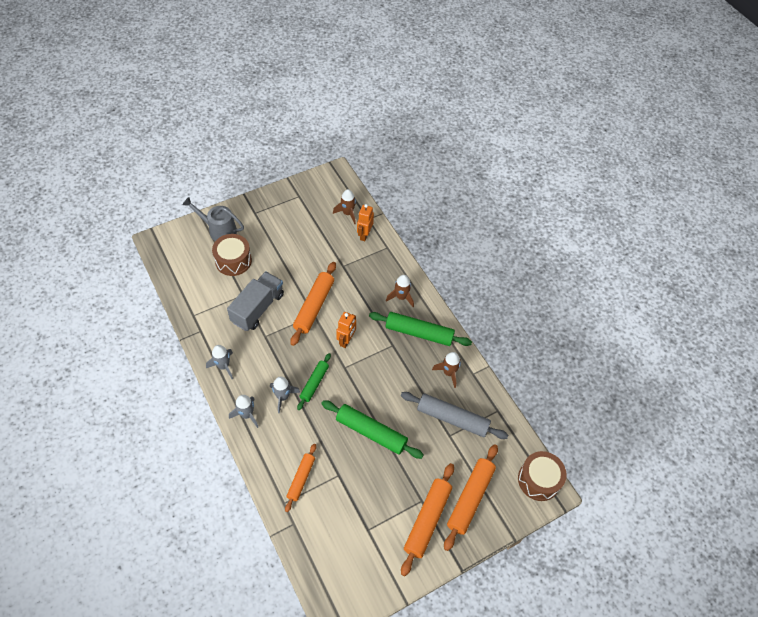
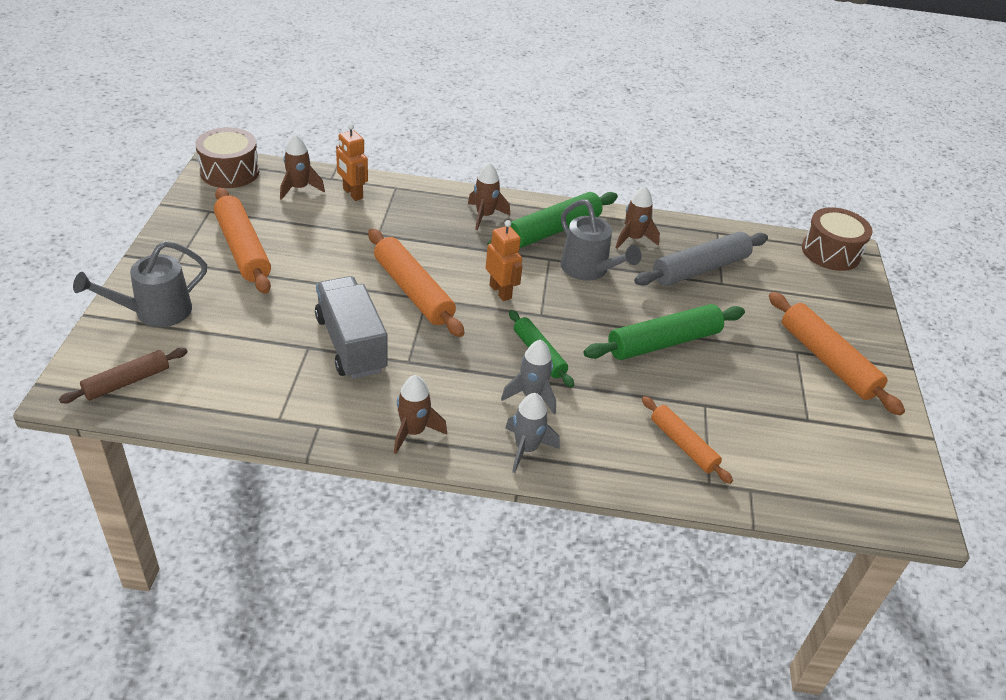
camera: 55 degrees left, 15 degrees down
(174, 253) = (127, 382): none -> brown rolling pin
(223, 366) = (413, 432): grey rocket -> brown rocket
(233, 261) = (233, 326): brown drum -> brown drum (230, 172)
(400, 367) = (589, 270): none -> grey watering can
(470, 498) = (820, 312): orange rolling pin -> orange rolling pin (242, 249)

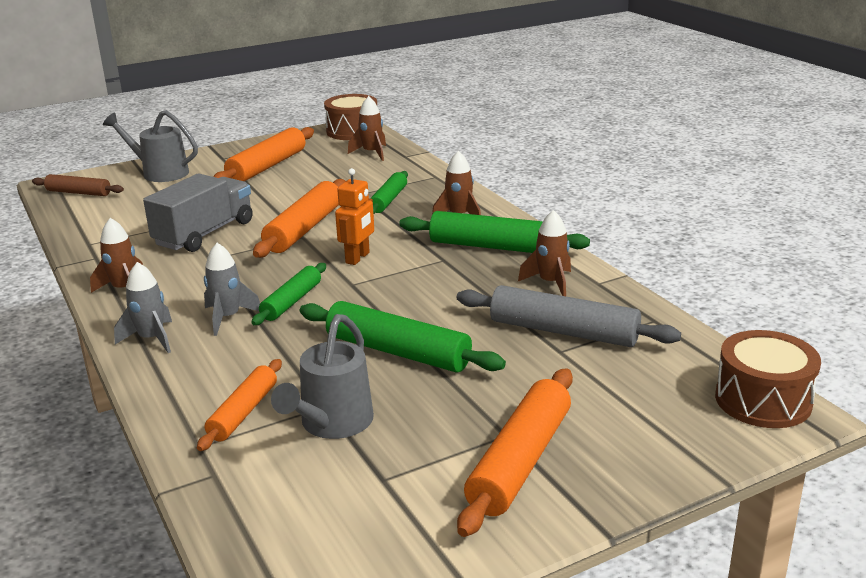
camera: 60 degrees right, 15 degrees down
(352, 193) = (398, 168): orange robot -> none
(411, 228) = (388, 200): none -> green rolling pin
(589, 270) = (457, 281): grey watering can -> grey watering can (332, 424)

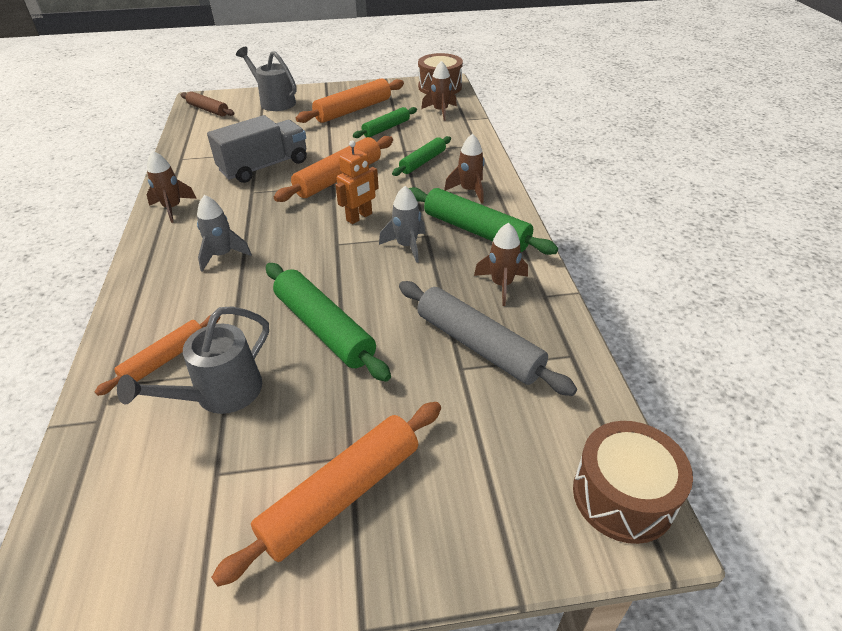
camera: 20 degrees right, 15 degrees up
(152, 339) = (156, 262): grey rocket -> grey rocket (407, 246)
(291, 302) = (279, 251): green rolling pin -> green rolling pin (386, 128)

